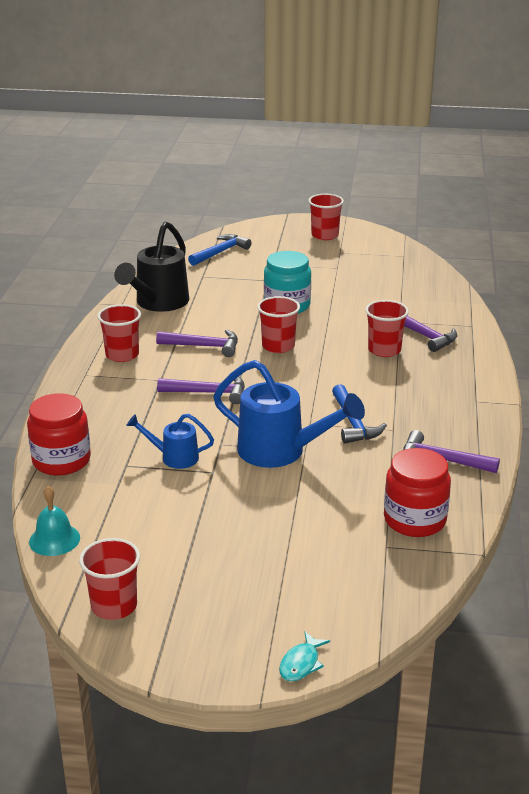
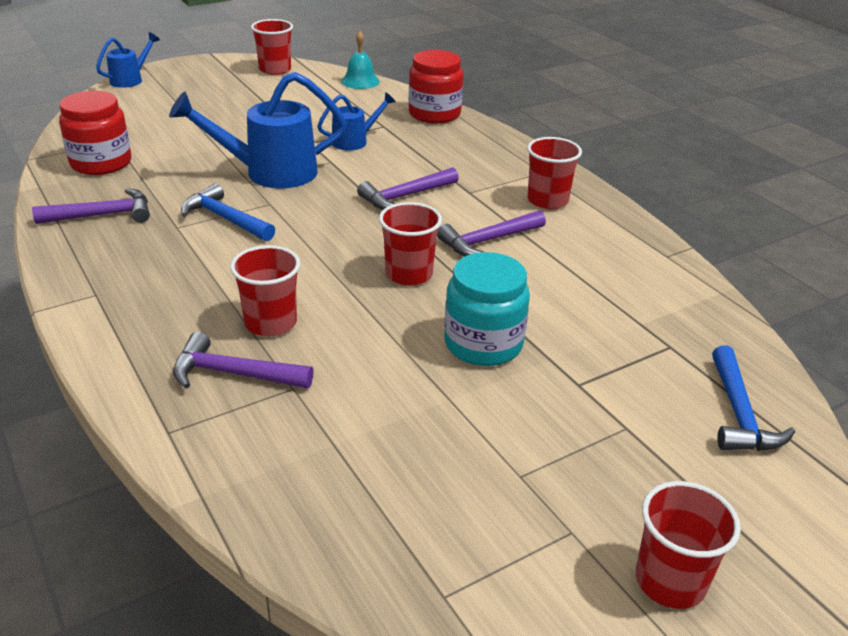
camera: 140 degrees right, 5 degrees up
(158, 303) = (634, 275): black watering can -> none
(301, 663) = (130, 80): turquoise fish -> blue watering can

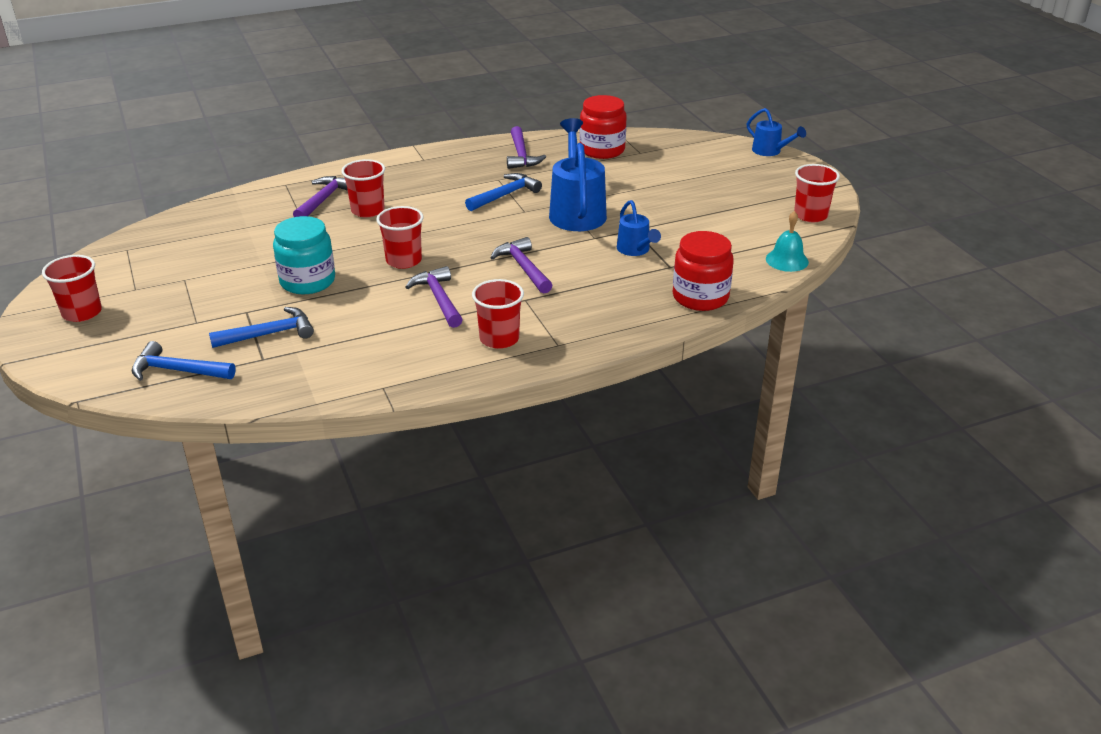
camera: 100 degrees right, 0 degrees up
(618, 352) = (269, 334): none -> blue hammer

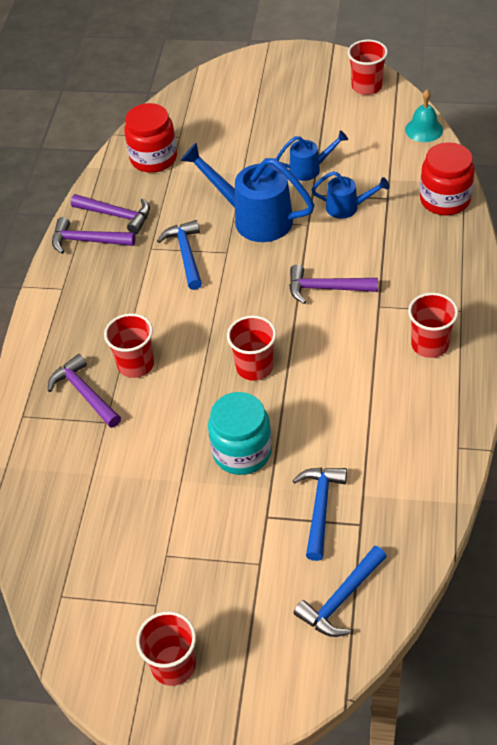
camera: 55 degrees left, 15 degrees up
(438, 299) = (340, 364): purple hammer -> purple hammer (88, 241)
(770, 151) = (245, 61): blue watering can -> blue watering can (309, 169)

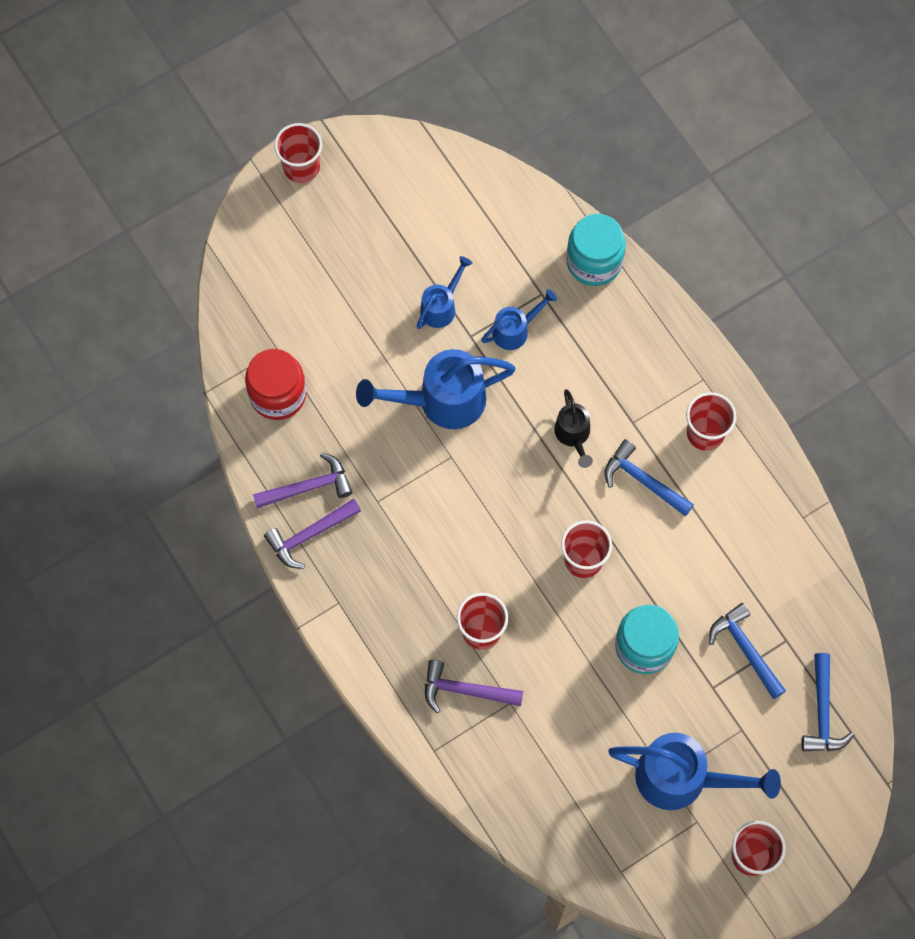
camera: 45 degrees left, 20 degrees up
(177, 564) = (682, 778): none -> blue watering can
(186, 254) = (416, 485): blue hammer -> blue hammer (643, 481)
(326, 288) = (573, 435): purple hammer -> black watering can
(366, 86) = (406, 162): red cup -> red cup (301, 167)
(424, 129) = (507, 185): turquoise bell -> none
(445, 200) = (594, 261): red jar -> turquoise jar

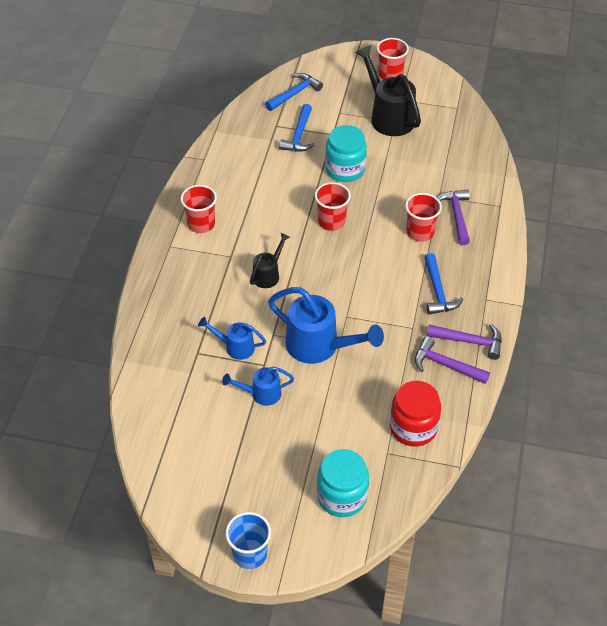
camera: 135 degrees left, 20 degrees down
(301, 167) = (250, 554): red cup -> blue cup
(465, 690) = (456, 216): purple hammer -> purple hammer turned 150 degrees counterclockwise
(594, 261) = (148, 344): turquoise jar -> turquoise jar (342, 496)
(643, 481) = (259, 229): blue hammer -> blue hammer (438, 291)
(682, 778) = (388, 116): blue watering can -> black watering can

